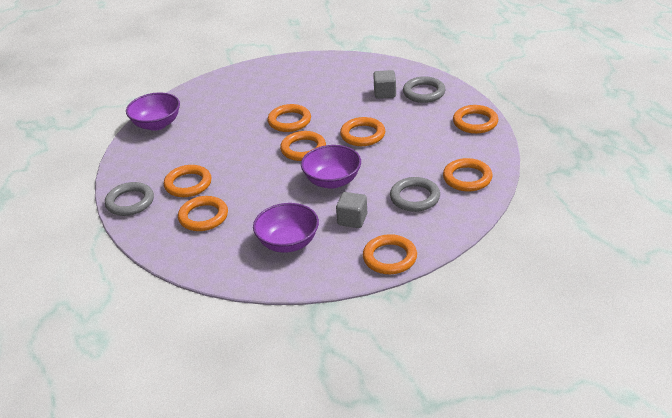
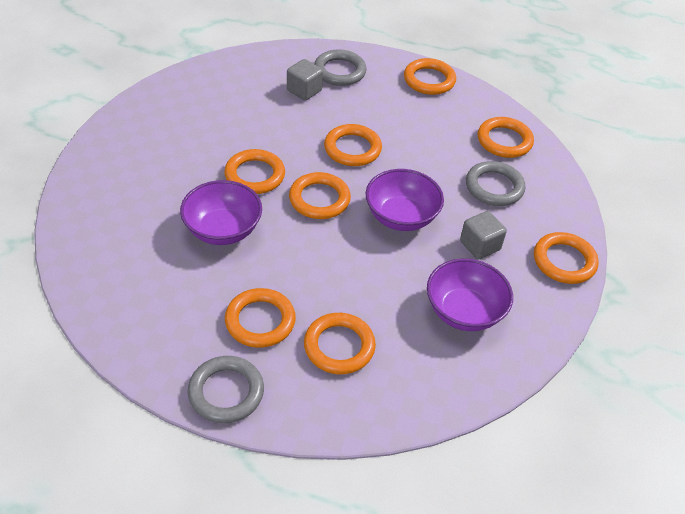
camera: 55 degrees left, 10 degrees up
(157, 124) = (96, 272): purple bowl -> purple bowl (223, 230)

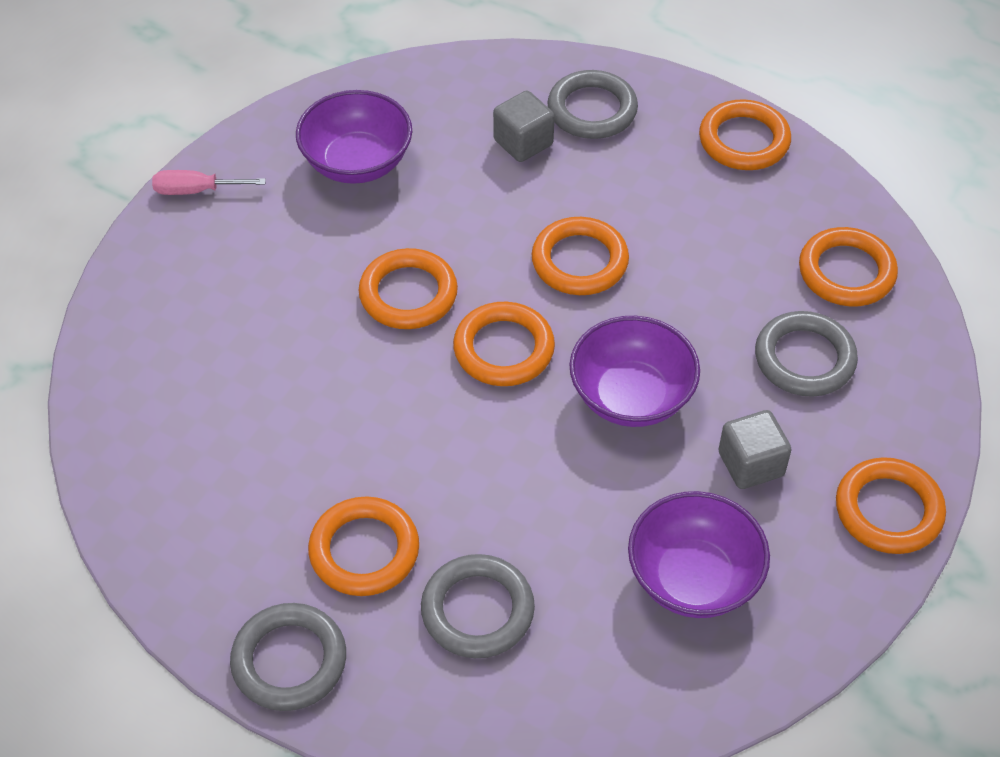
camera: 15 degrees right, 5 degrees up
(111, 131) = (196, 190): none -> pink screwdriver
(223, 230) = (338, 386): purple bowl -> purple bowl (357, 162)
(339, 346) = (477, 610): orange ring -> grey ring

